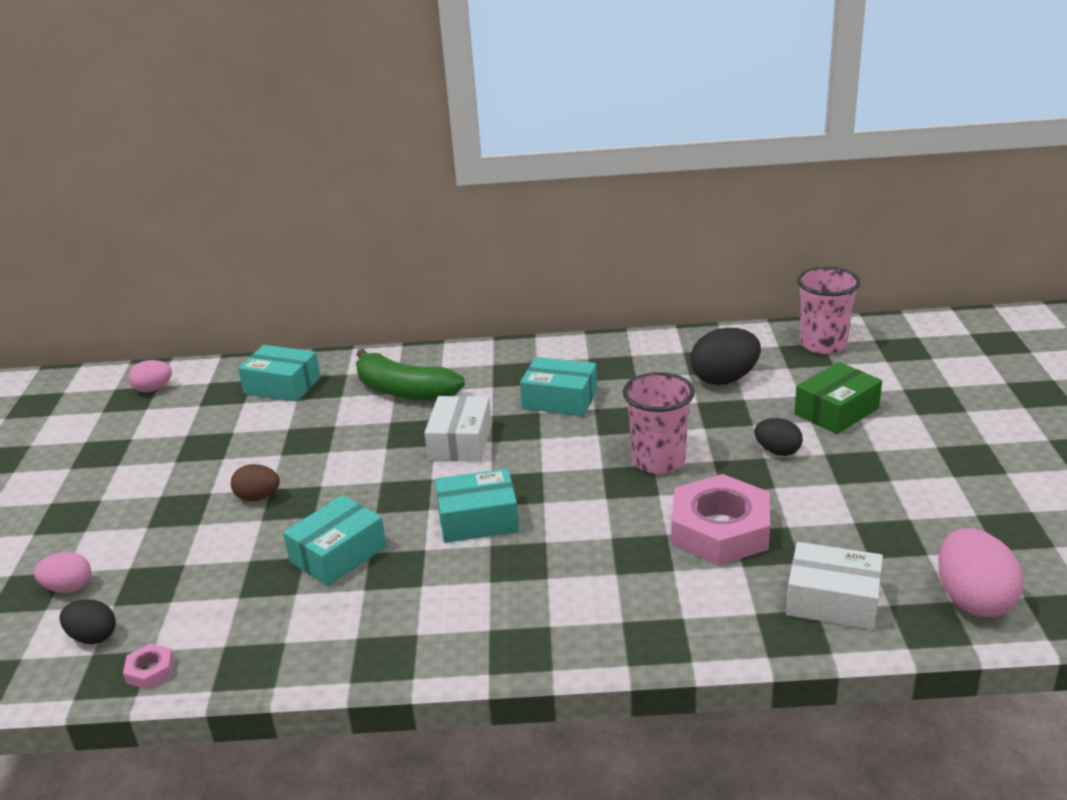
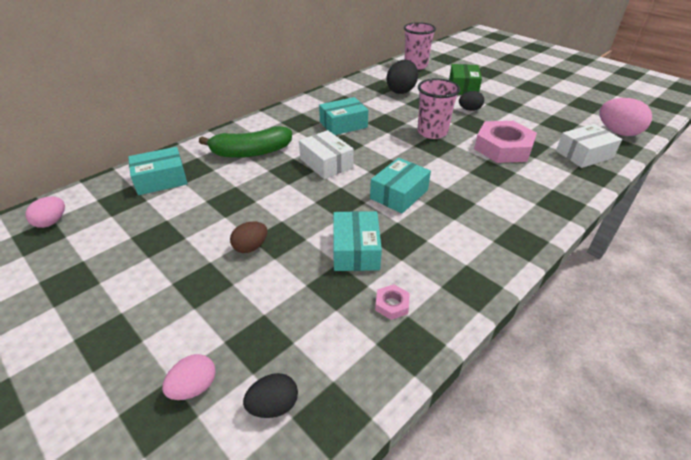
camera: 45 degrees left, 10 degrees up
(150, 671) = (355, 395): pink nut -> pink nut (392, 304)

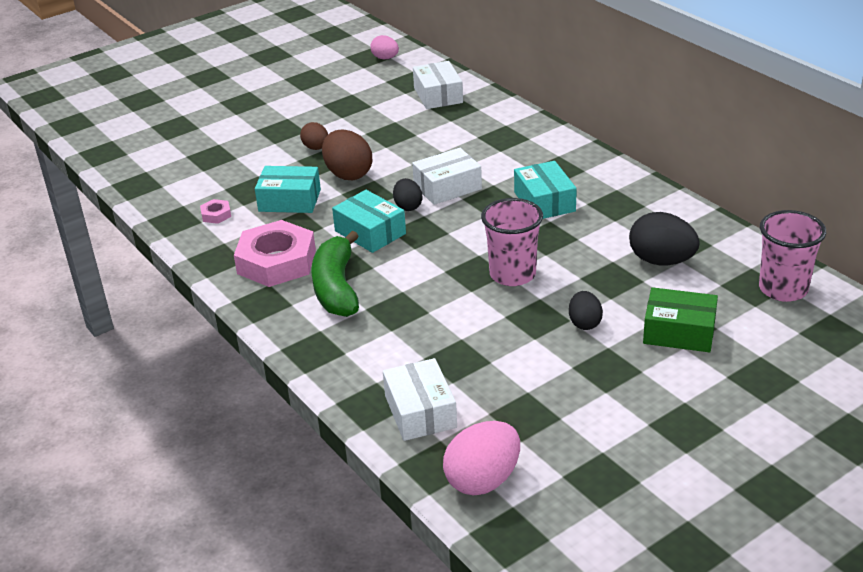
camera: 100 degrees right, 5 degrees down
(161, 180) = (438, 95): turquoise box -> white box
(194, 387) = (187, 136): pink egg -> none
(251, 152) = (482, 139): green banana -> green banana (336, 287)
(273, 405) = (157, 164): black egg -> black egg (408, 206)
(305, 218) = (348, 174): none -> brown egg
(503, 148) = (456, 332): pink nut -> pink nut (276, 261)

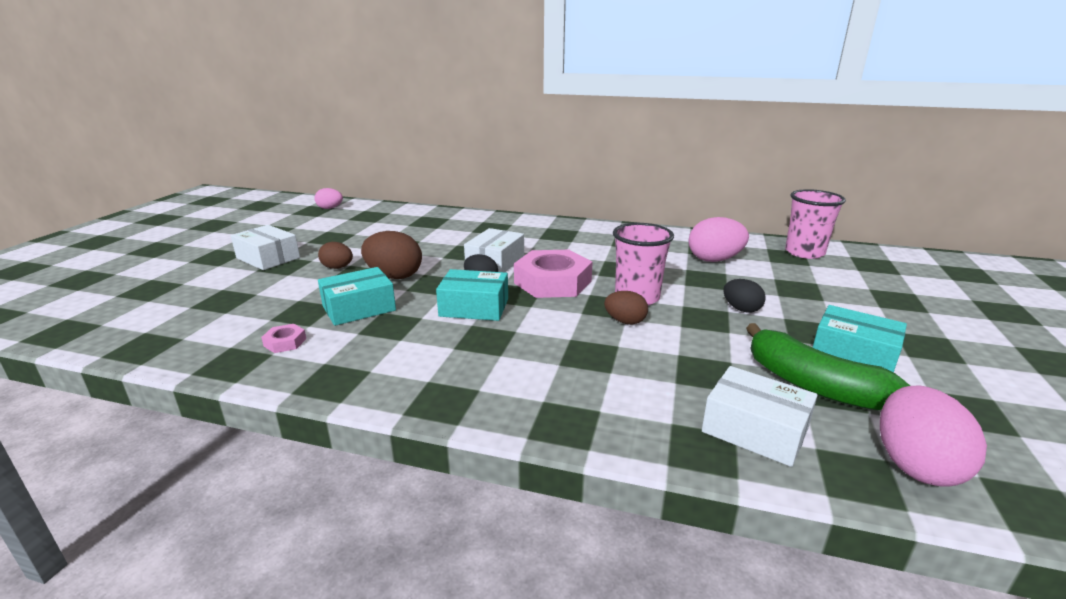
camera: 40 degrees left, 10 degrees down
(276, 261) = (410, 359): pink nut -> pink nut (552, 282)
(336, 287) = (505, 358): green banana -> green banana (812, 385)
(438, 95) = (405, 218): white box -> white box (268, 258)
(466, 293) = (625, 321): none -> brown egg
(544, 202) = (582, 251): turquoise box -> turquoise box (853, 354)
(661, 261) = (714, 260): black egg -> pink egg
(679, 332) = (803, 292): green box -> none

